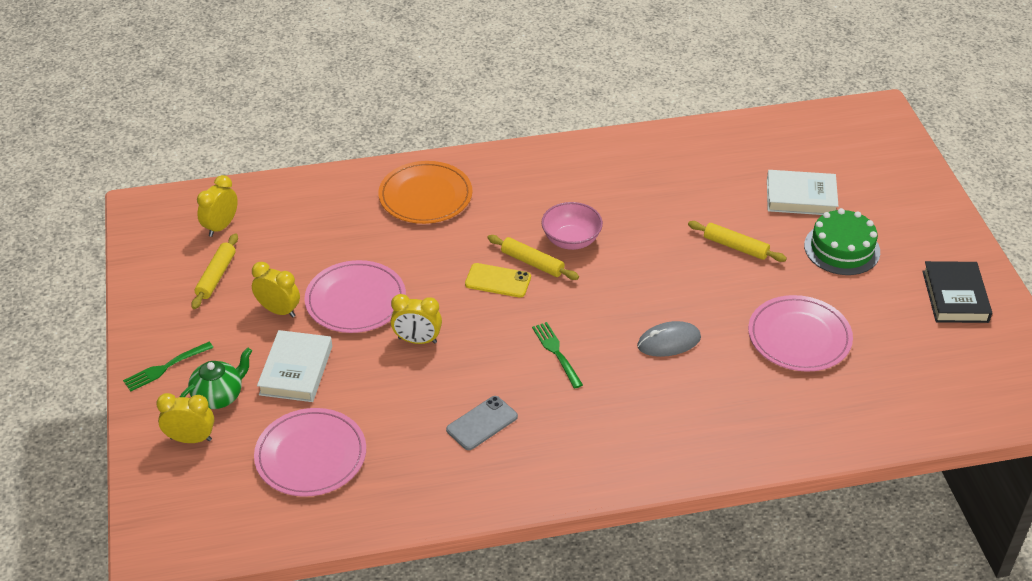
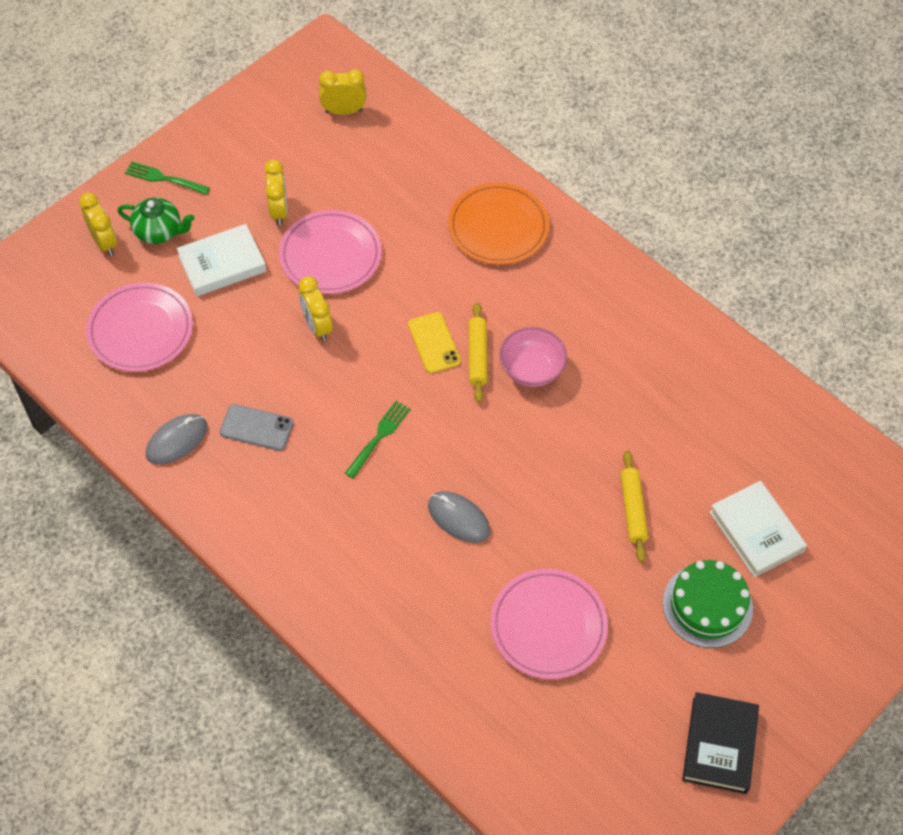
camera: 55 degrees right, 15 degrees up
(216, 276) = (285, 145): yellow rolling pin -> none
(448, 482) = (176, 440): none -> grey mouse
(955, 296) = (719, 745): black book -> black book turned 45 degrees counterclockwise

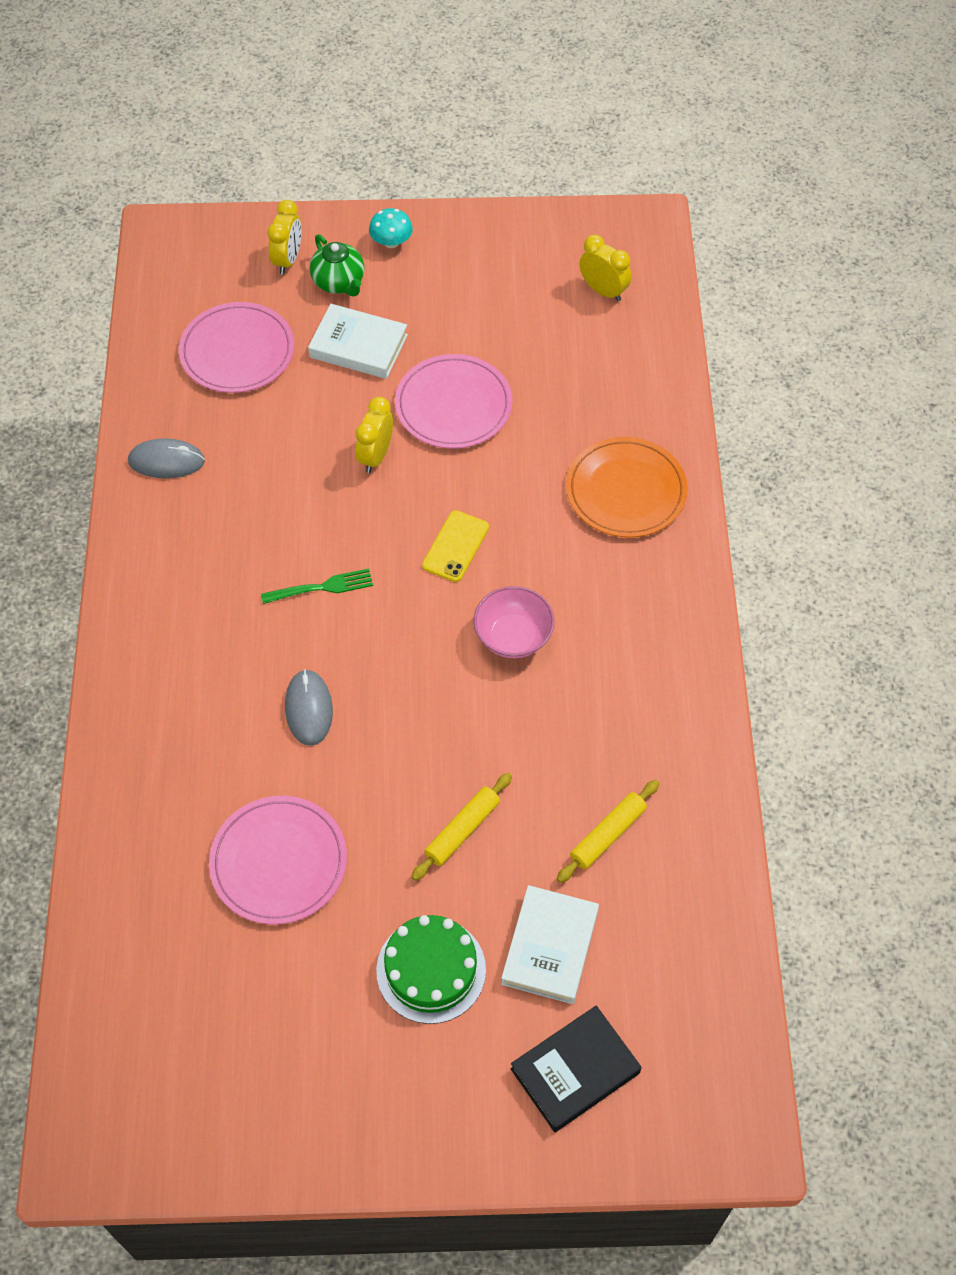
camera: 45 degrees right, 0 degrees up
(164, 178) = (391, 242): green fork -> turquoise mushroom
(256, 428) = (236, 500): grey phone -> none
(279, 211) = (453, 336): yellow clock -> none
(477, 356) = (480, 587): yellow rolling pin -> yellow rolling pin (607, 835)
(719, 745) = (302, 1095): black book -> black book (575, 1071)

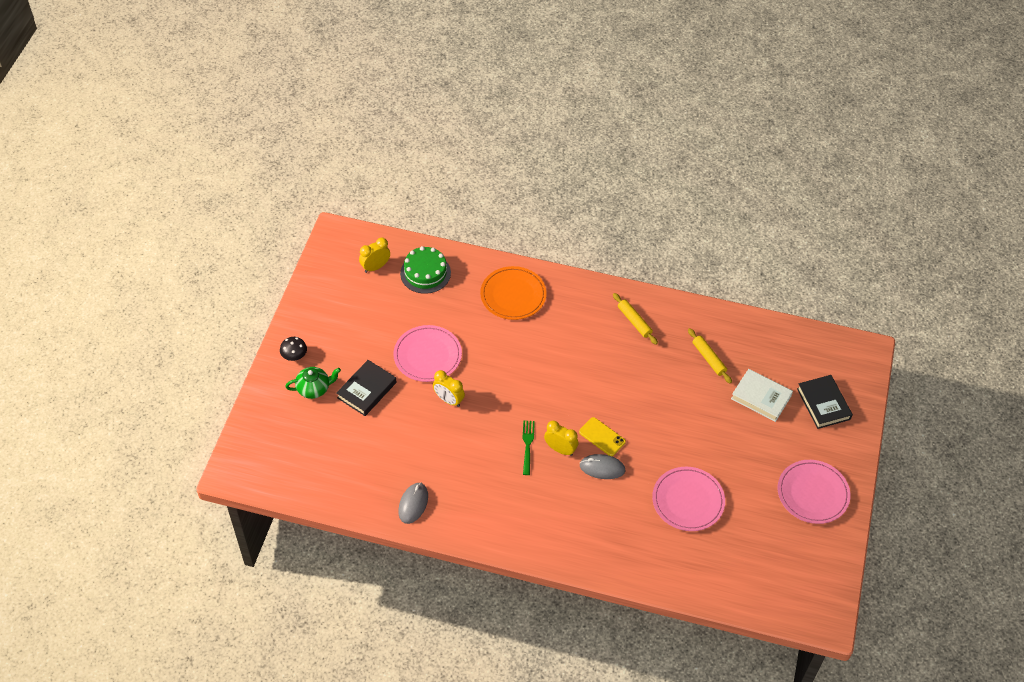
camera: 75 degrees left, 5 degrees down
(237, 351) = (345, 451): pink plate -> pink plate (813, 493)
(288, 260) = (284, 411): yellow clock -> yellow clock (560, 449)
(358, 346) = (367, 390): white book -> black book
(391, 242) = (294, 356): turquoise mushroom -> black mushroom
(431, 970) = (761, 448): green cake -> green cake (425, 273)
(455, 546) = (522, 378): yellow phone -> yellow phone (602, 437)
(462, 830) = (691, 417): yellow rolling pin -> yellow rolling pin (634, 321)
(513, 636) = (586, 367): pink bowl -> none

